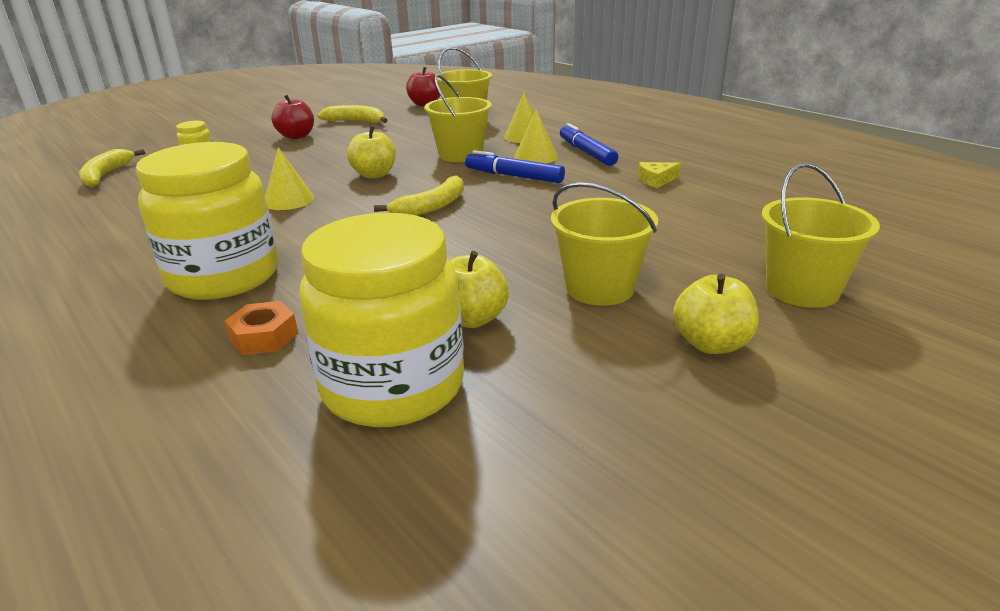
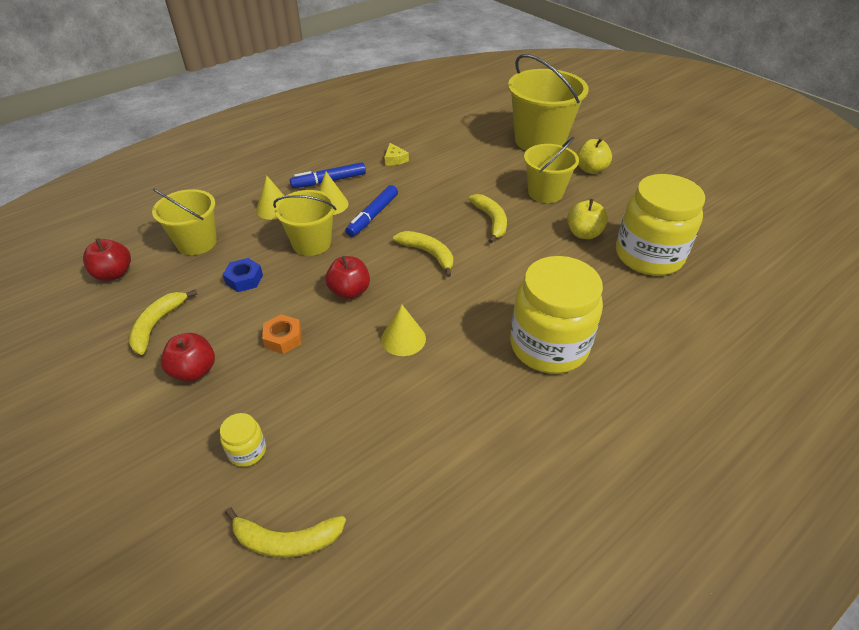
camera: 90 degrees left, 15 degrees up
(264, 337) = (618, 309): orange nut -> orange nut (283, 338)
(374, 175) = (349, 291): yellow apple -> red apple
(406, 138) = (244, 279): none -> blue nut
(507, 243) = (491, 221): none -> yellow banana
(802, 290) = (539, 140): yellow bucket -> yellow bucket, size x1.60

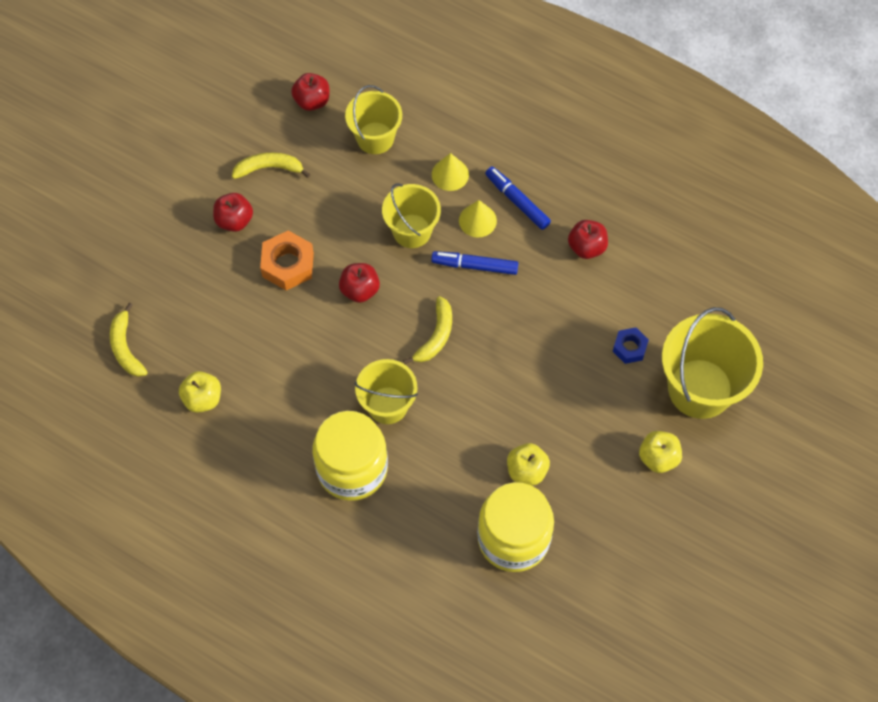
camera: 70 degrees right, 20 degrees up
(244, 279) = (343, 201): blue nut -> blue nut (629, 348)
(247, 451) = (180, 292): yellow jar -> none
(283, 338) = (288, 265): orange nut -> orange nut, size x1.63
(395, 159) = (586, 247): yellow cheese -> red apple
(403, 339) = (319, 353): yellow cone -> none
(408, 464) = (203, 399): none -> yellow apple
(491, 221) = (512, 377): yellow banana -> none
(545, 192) = (587, 418): yellow bucket -> yellow bucket (387, 405)

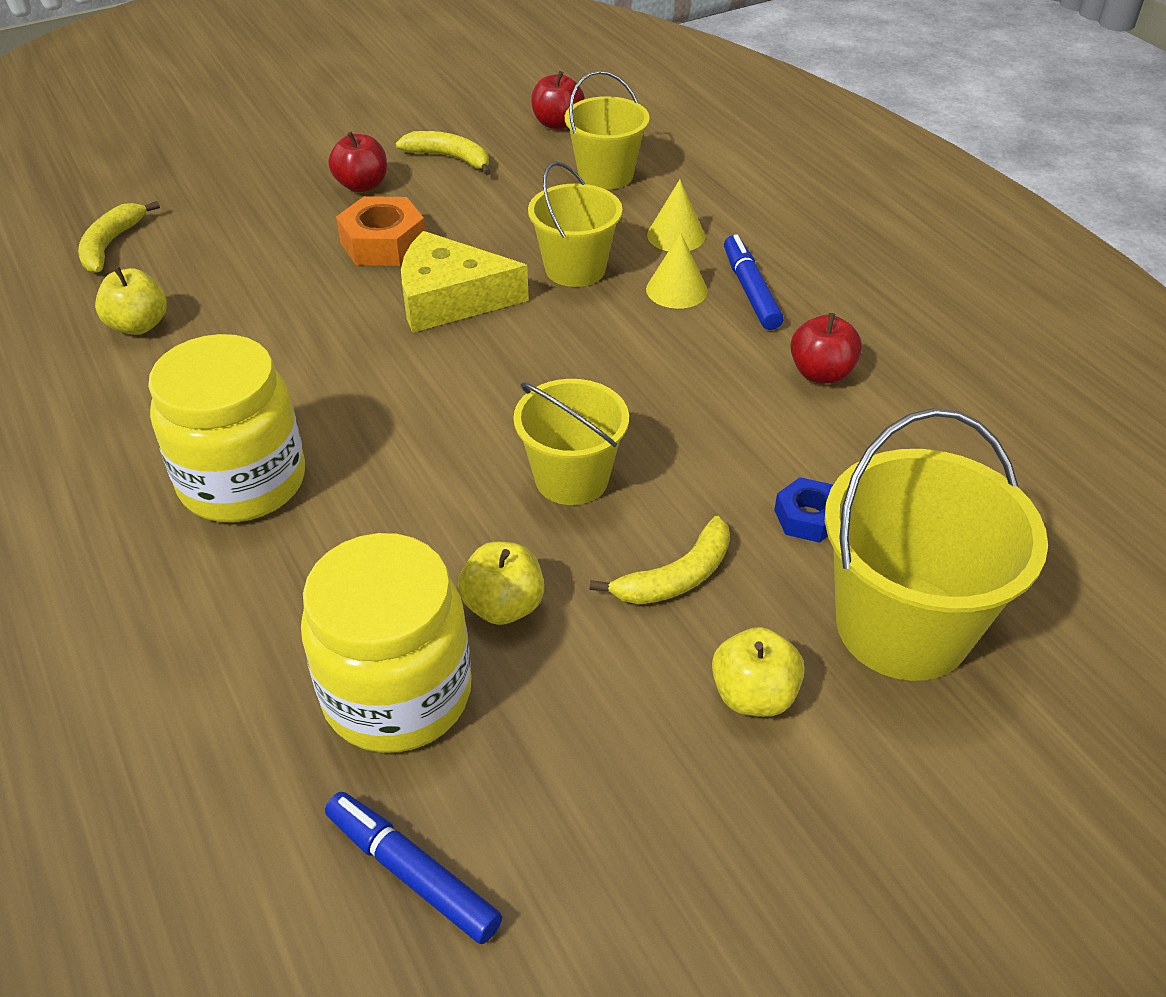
camera: 30 degrees right, 20 degrees down
(360, 290) = (450, 299): red apple -> yellow cheese
(387, 405) = (367, 431): yellow bucket -> yellow bucket (572, 478)
(436, 336) = (509, 384): yellow banana -> yellow banana (676, 577)
(475, 266) = (632, 332): blue marker -> blue marker (412, 873)

